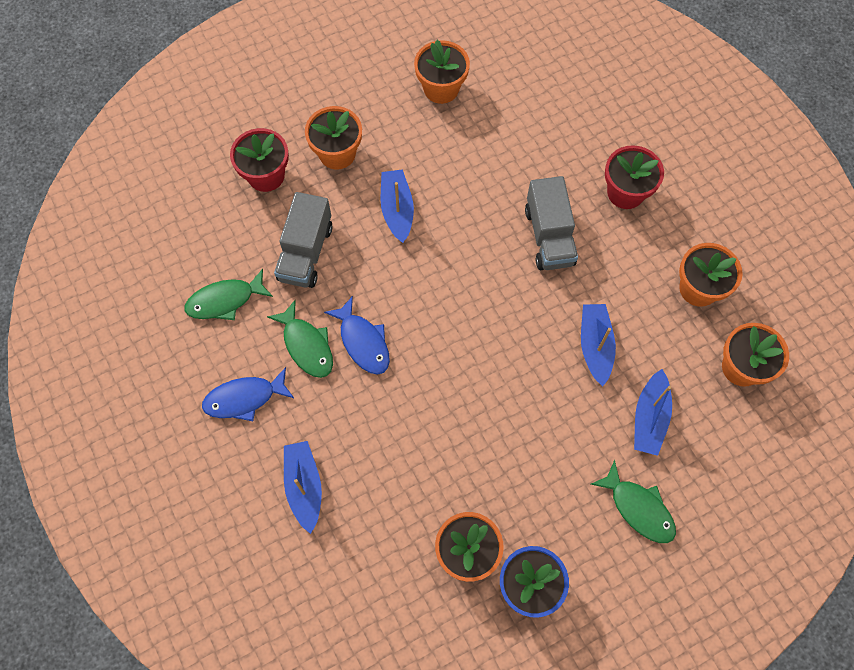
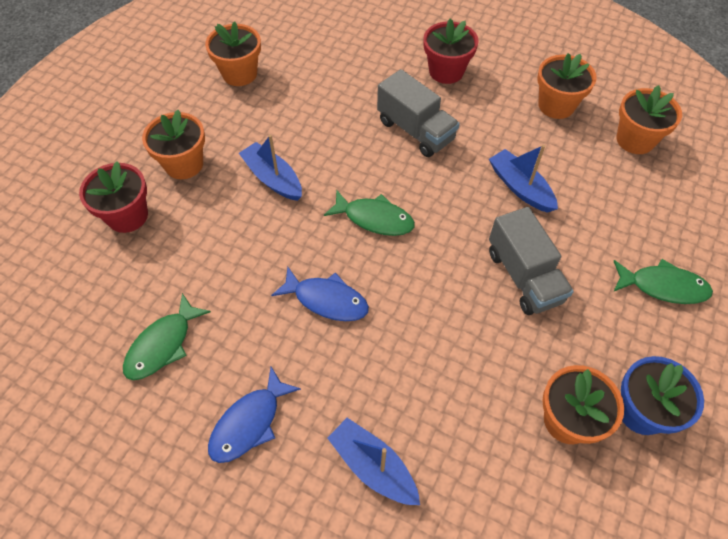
camera: 35 degrees left, 10 degrees down
(306, 252) = (214, 257): grey truck -> grey truck (524, 276)
(306, 345) = (275, 335): green fish -> green fish (374, 219)
(649, 418) = (607, 214): blue boat -> none

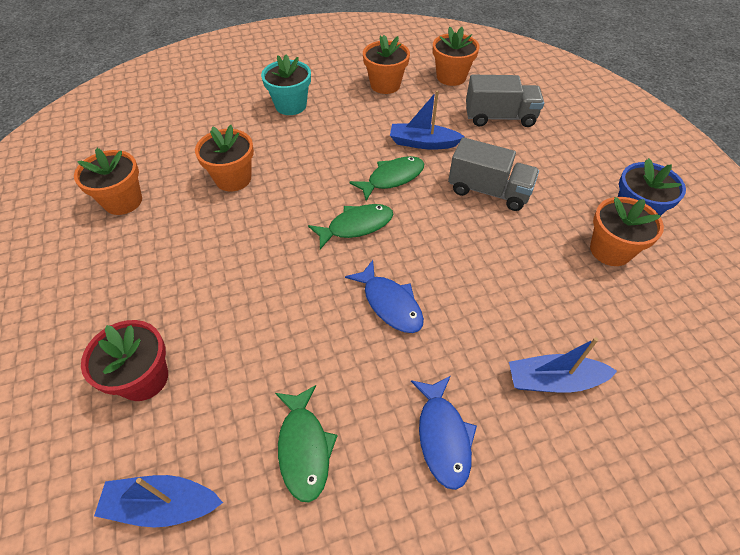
camera: 45 degrees left, 5 degrees down
(184, 164) = (151, 299): orange flower pot -> orange flower pot (233, 179)
(273, 178) = (246, 254): blue boat -> blue boat (163, 505)
(326, 300) = (390, 303): blue fish -> blue fish turned 75 degrees clockwise
(415, 130) = (315, 153): grey truck -> grey truck (499, 117)
(446, 71) = (291, 105): red flower pot -> turquoise flower pot
(663, 286) = (560, 142): green fish -> green fish (392, 178)

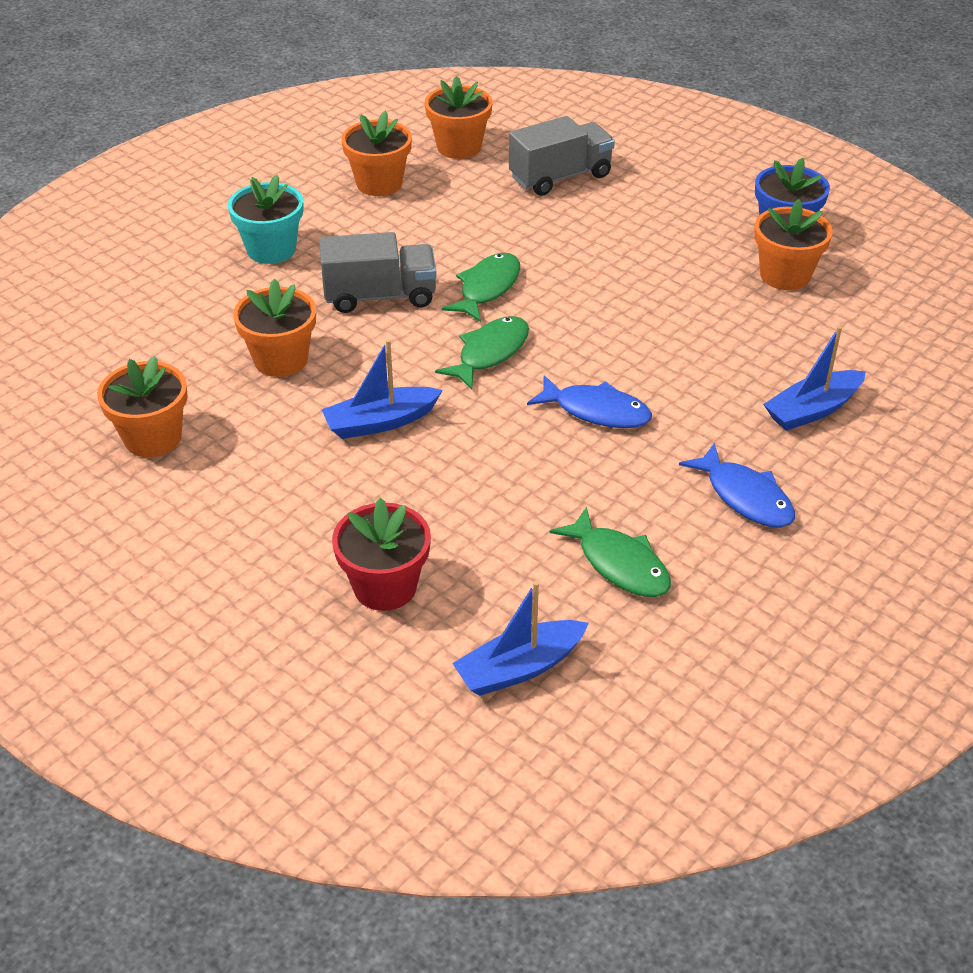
camera: 30 degrees left, 10 degrees down
(423, 143) = (490, 237): blue boat -> blue boat (380, 422)
(488, 191) = (612, 262): grey truck -> grey truck (380, 296)

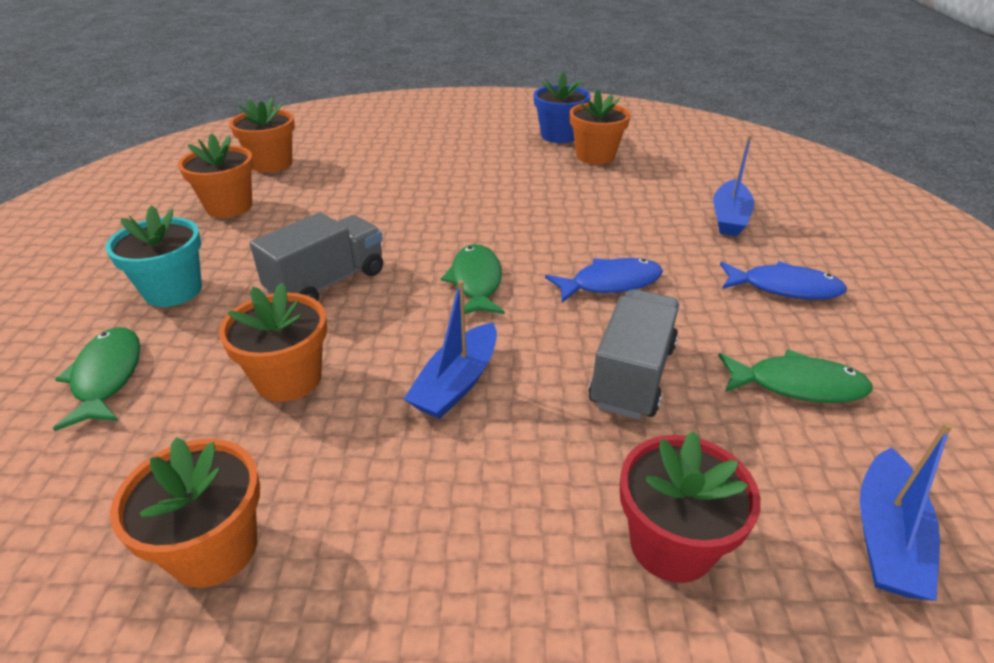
camera: 40 degrees left, 5 degrees down
(487, 288) = (412, 239): green fish -> green fish (107, 377)
(560, 177) = (374, 156): grey truck -> grey truck (632, 375)

